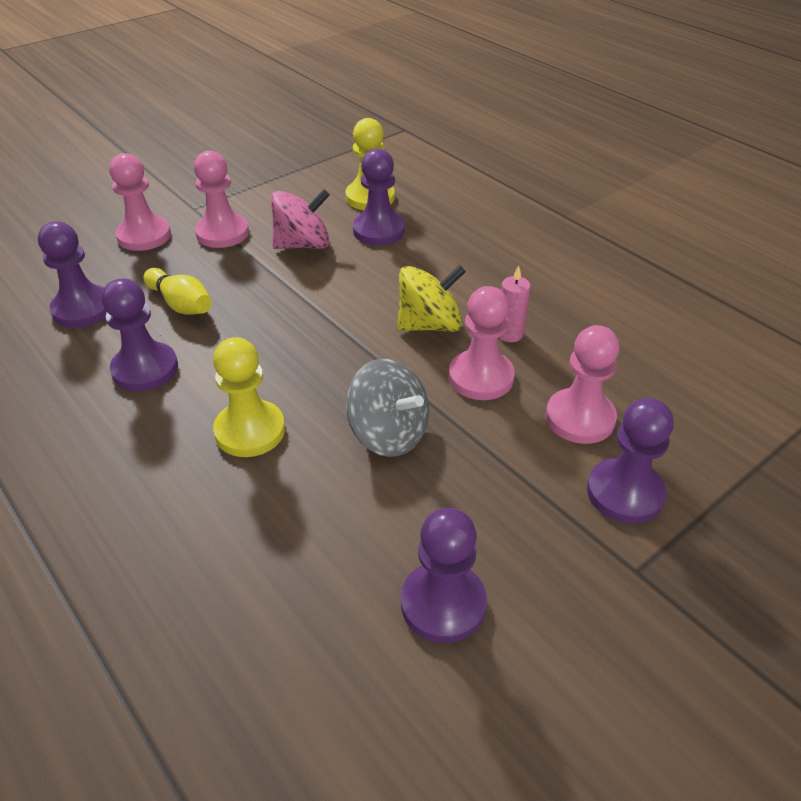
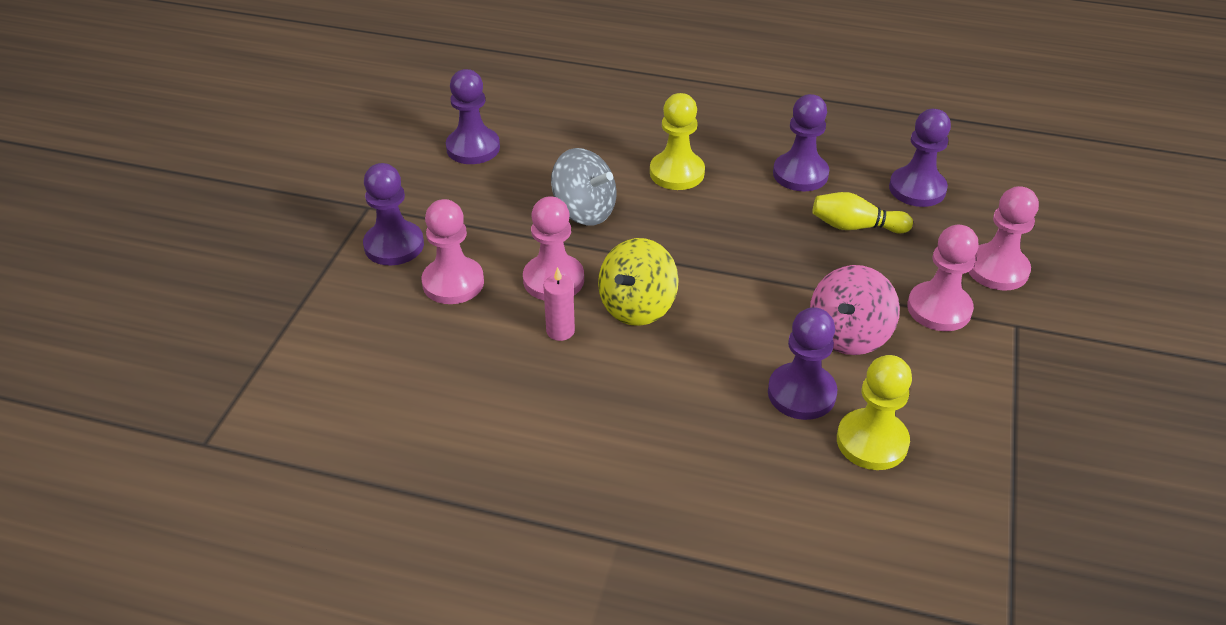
camera: 145 degrees right, 0 degrees up
(388, 434) = (584, 211): grey spinning top -> grey spinning top turned 150 degrees counterclockwise

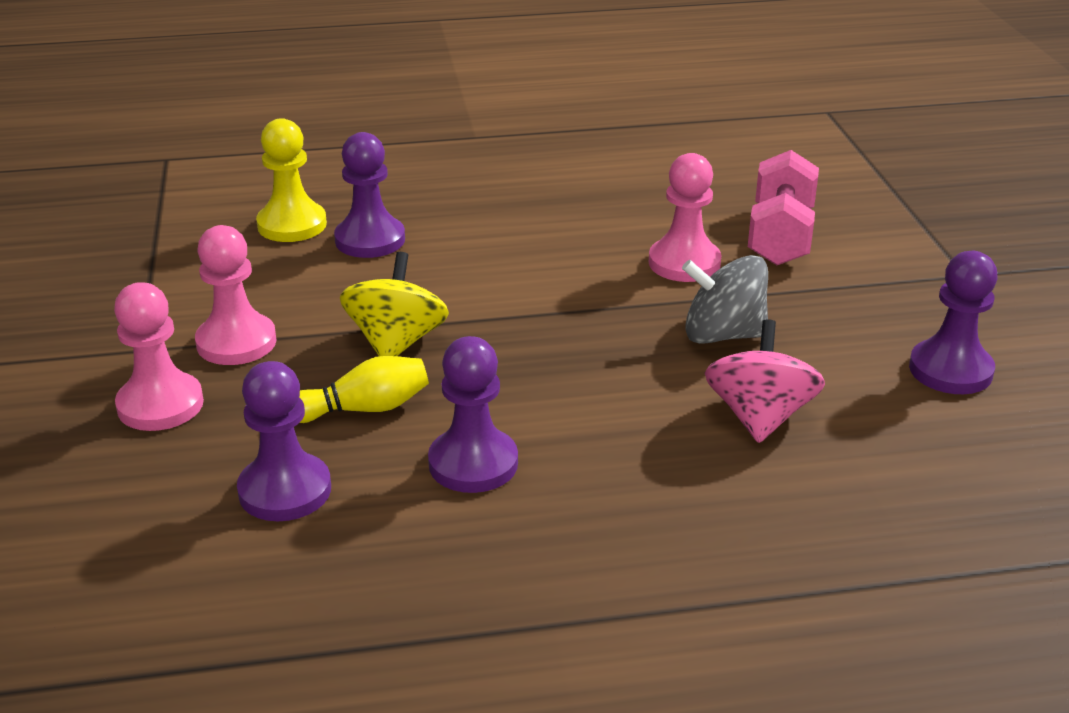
camera: 155 degrees right, 10 degrees down
(394, 245) = (882, 249): purple pawn -> none
(453, 283) = (780, 236): pink pawn -> pink dumbbell
(560, 331) = (634, 228): pink candle -> none
(637, 306) = (577, 263): yellow spinning top -> yellow spinning top (396, 342)
(677, 173) = (651, 414): yellow pawn -> none
(848, 334) = (337, 294): pink spinning top -> pink spinning top (759, 417)

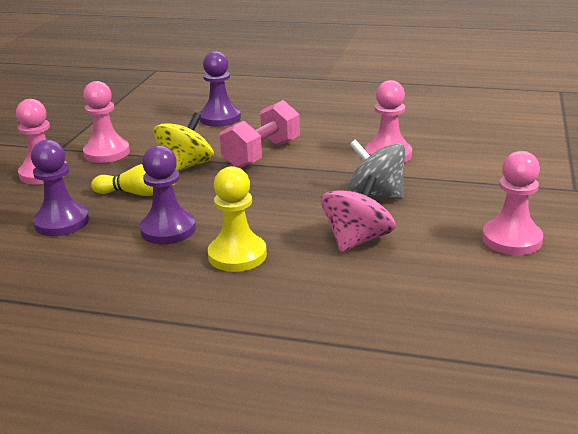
camera: 25 degrees right, 5 degrees down
(292, 225) = (187, 106): yellow pawn -> yellow pawn (237, 255)
(780, 236) = (464, 150): pink dumbbell -> pink dumbbell (262, 154)
(950, 370) = (511, 239): purple pawn -> pink pawn

